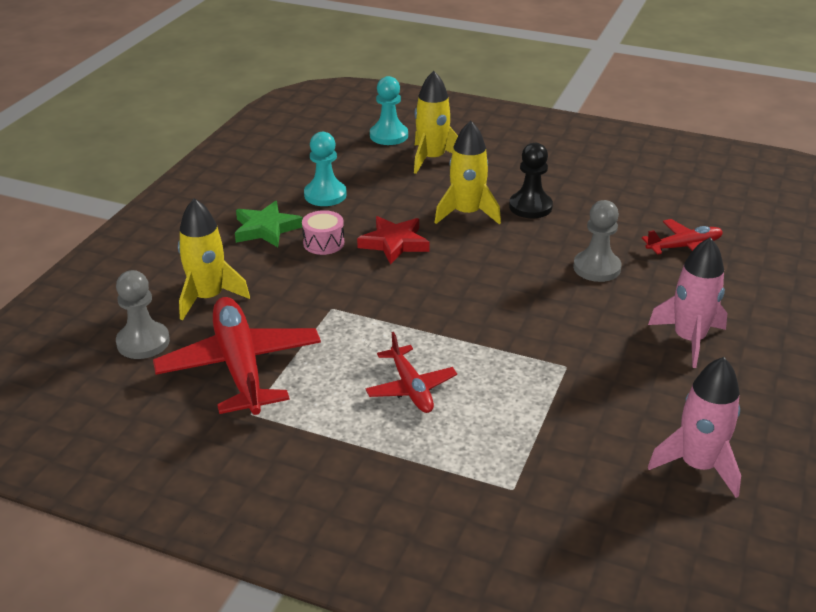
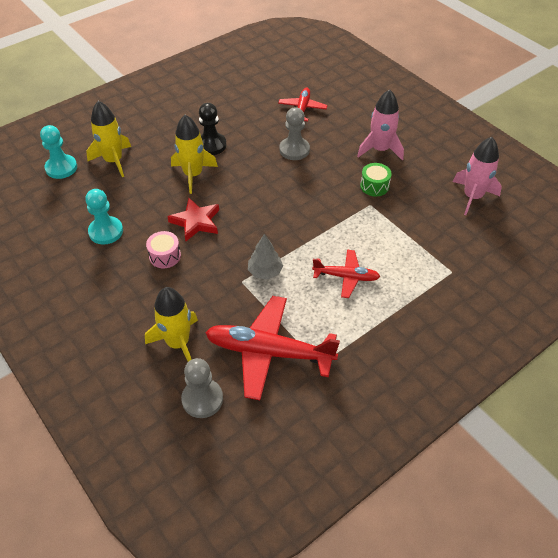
camera: 60 degrees left, 15 degrees up
(266, 229) = (119, 279): green star -> none
(362, 319) = (265, 272): none -> grey tree
(607, 358) = (374, 186): none -> green drum

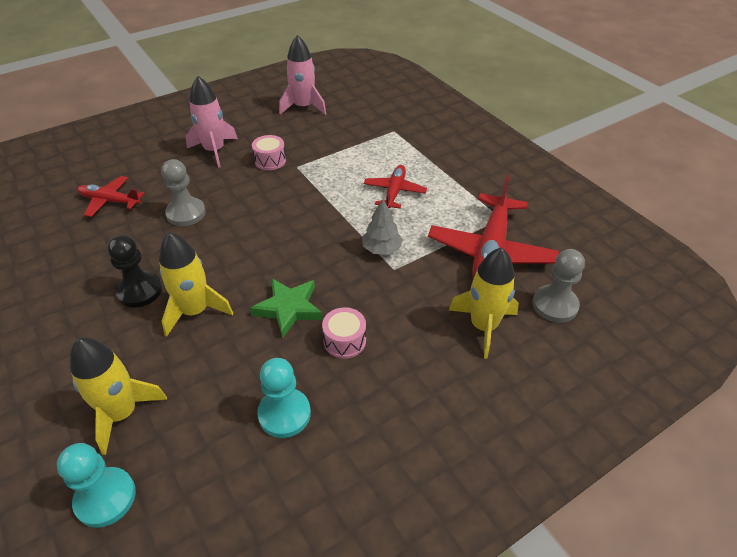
camera: 85 degrees left, 5 degrees down
(196, 222) = (289, 308): red star -> green star
(374, 186) = (270, 160): green drum -> pink drum

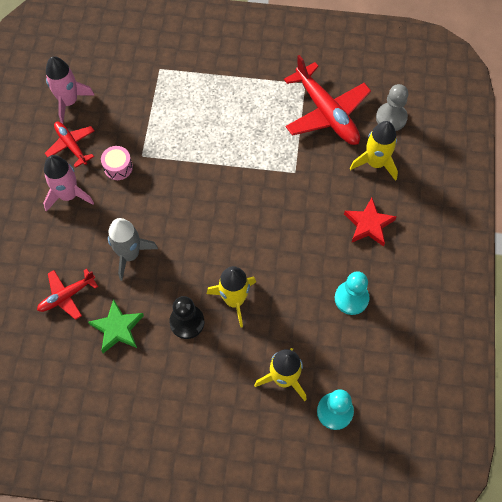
camera: 50 degrees left, 20 degrees up
(186, 213) = (129, 254): grey pawn -> grey rocket
(289, 308) = (277, 249): green star -> green star (117, 328)
(344, 341) = (327, 237): pink drum -> none
(381, 249) = (272, 166): grey tree -> none
(394, 192) = (226, 119): red plane -> red plane (71, 145)
(399, 369) = (369, 224): none -> red star

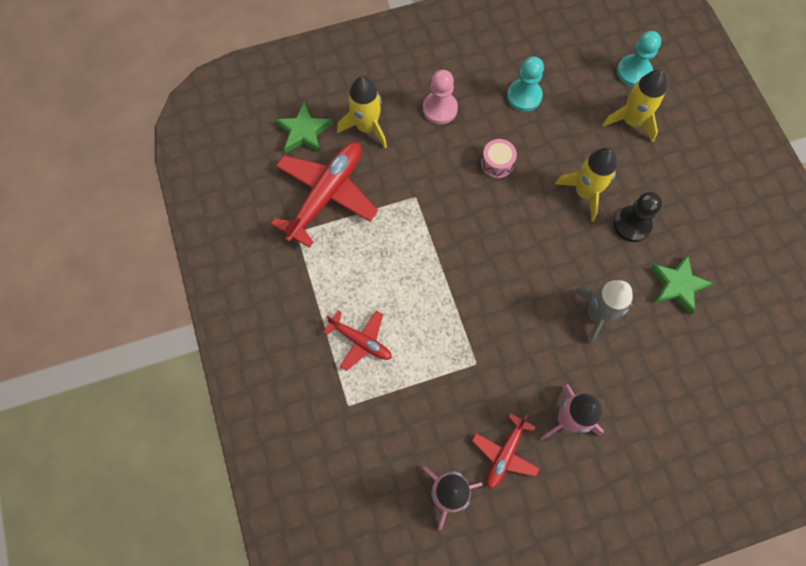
camera: 115 degrees left, 5 degrees up
(67, 296) = (677, 354): red plane -> red plane (360, 341)
(118, 167) = (504, 382): pink drum -> pink drum (497, 163)
(369, 224) = (440, 109): red star -> pink pawn
(391, 118) = (304, 132): grey pawn -> green star

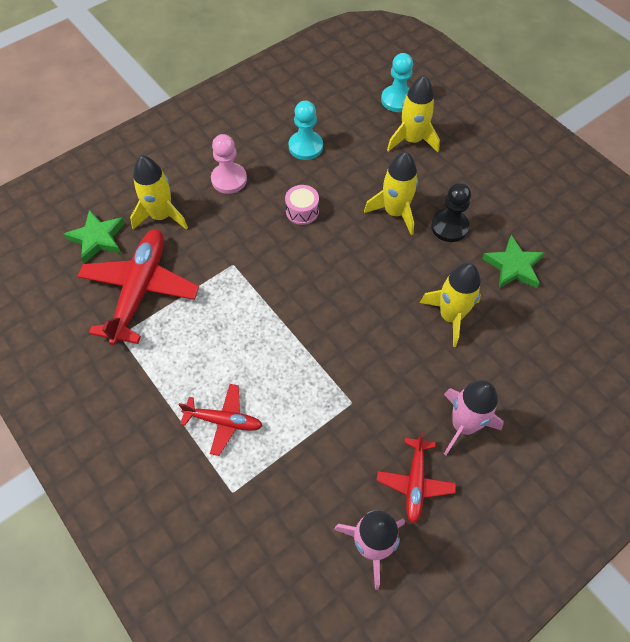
camera: 20 degrees left, 10 degrees down
(597, 314) = (450, 316): grey rocket -> yellow rocket

